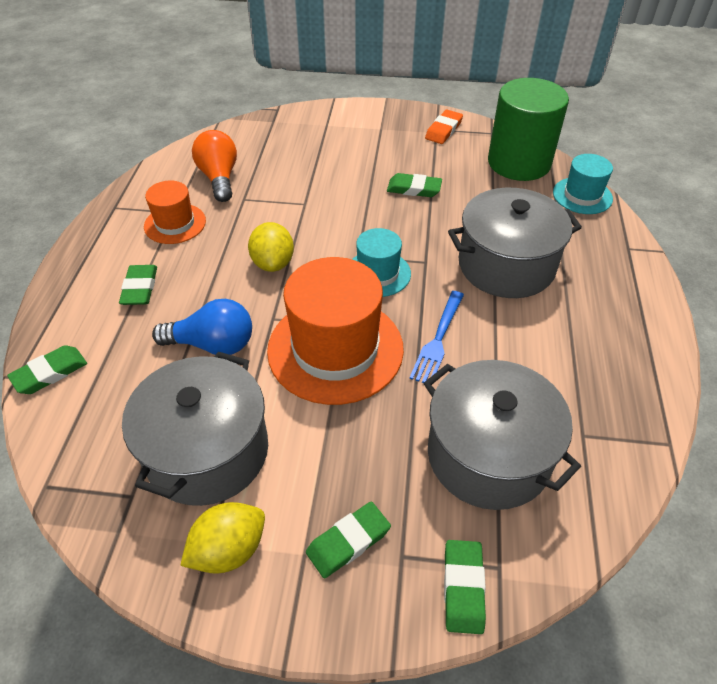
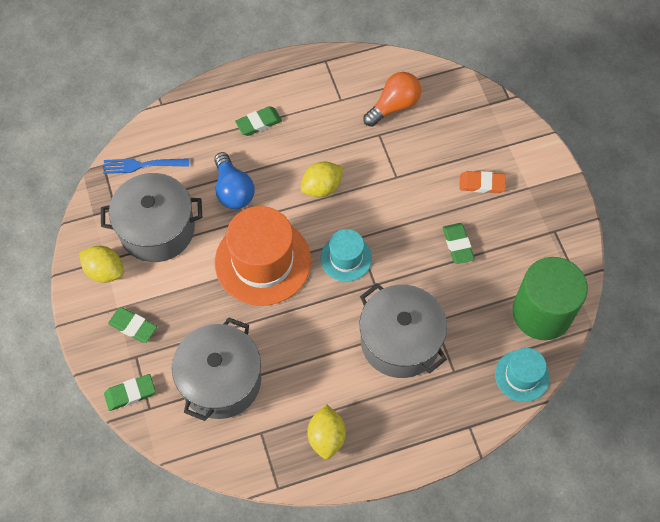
camera: 65 degrees right, 15 degrees up
(50, 373) = (172, 119): green eraser -> none
(175, 224) = (328, 107): orange hat -> none
(438, 339) = (301, 320): blue fork -> blue fork (142, 165)
(443, 130) = (556, 237): orange eraser -> orange eraser (482, 184)
(609, 369) = (326, 437): none -> yellow lemon

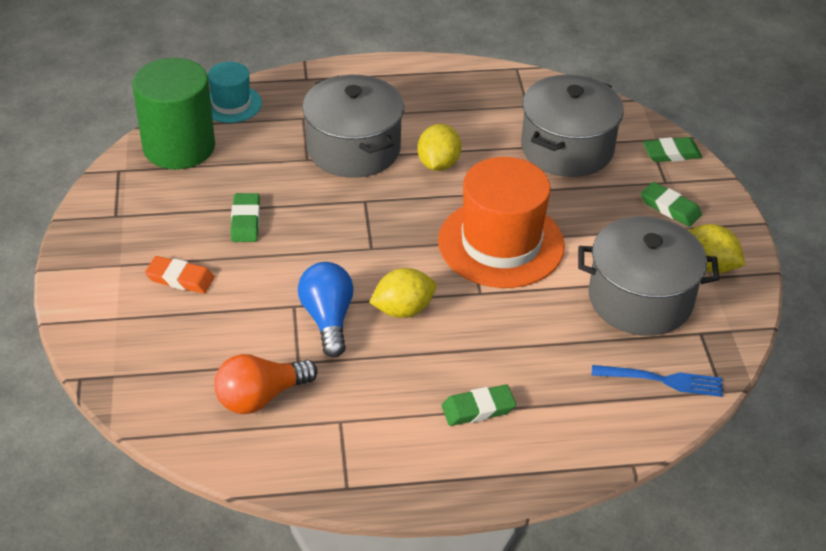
camera: 170 degrees left, 20 degrees down
(233, 190) = (529, 327): blue light bulb -> blue light bulb (328, 319)
(326, 437) = (458, 92): yellow lemon -> yellow lemon (438, 164)
(346, 258) = (393, 230): turquoise hat -> none

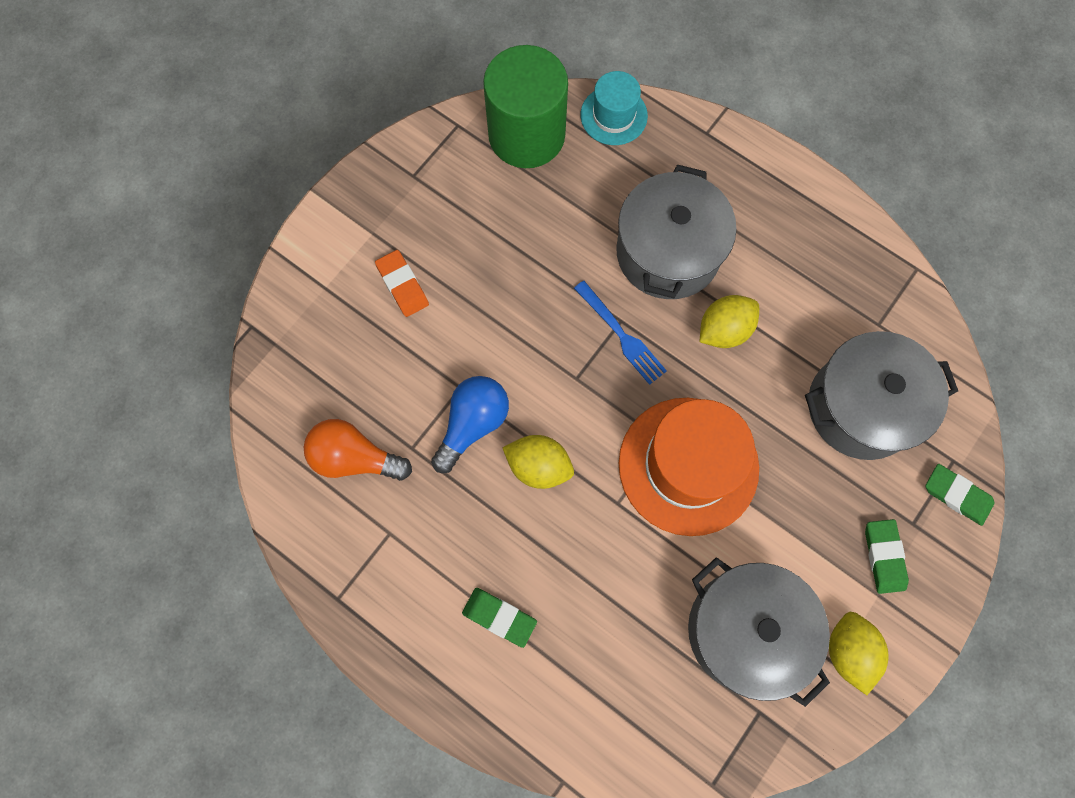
camera: 45 degrees right, 30 degrees up
(245, 221) = (504, 264): green eraser -> none
(662, 380) = (673, 728): blue fork -> blue fork (621, 335)

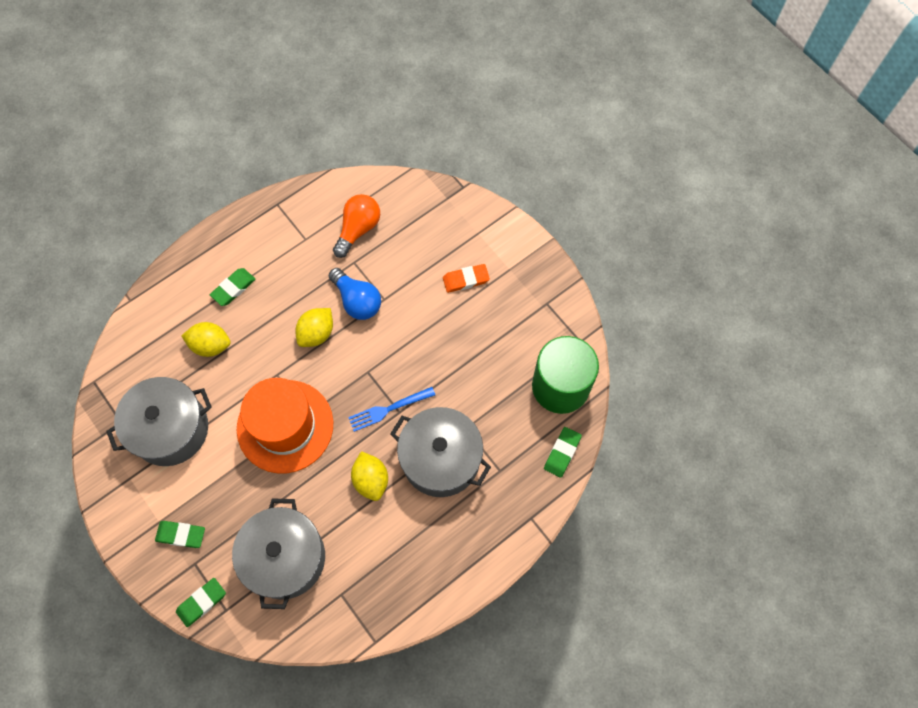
camera: 105 degrees right, 5 degrees down
(614, 115) = (562, 453): turquoise hat -> green eraser
(848, 651) = (133, 489): yellow lemon -> yellow lemon (210, 345)

